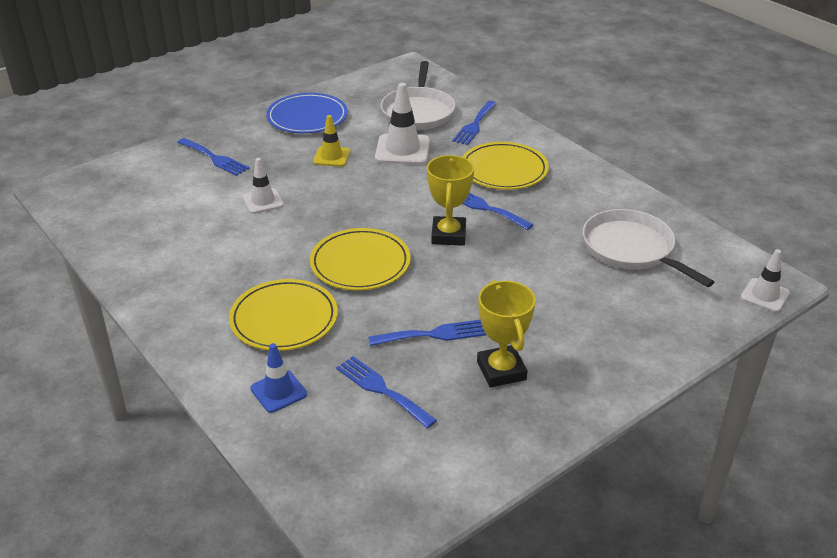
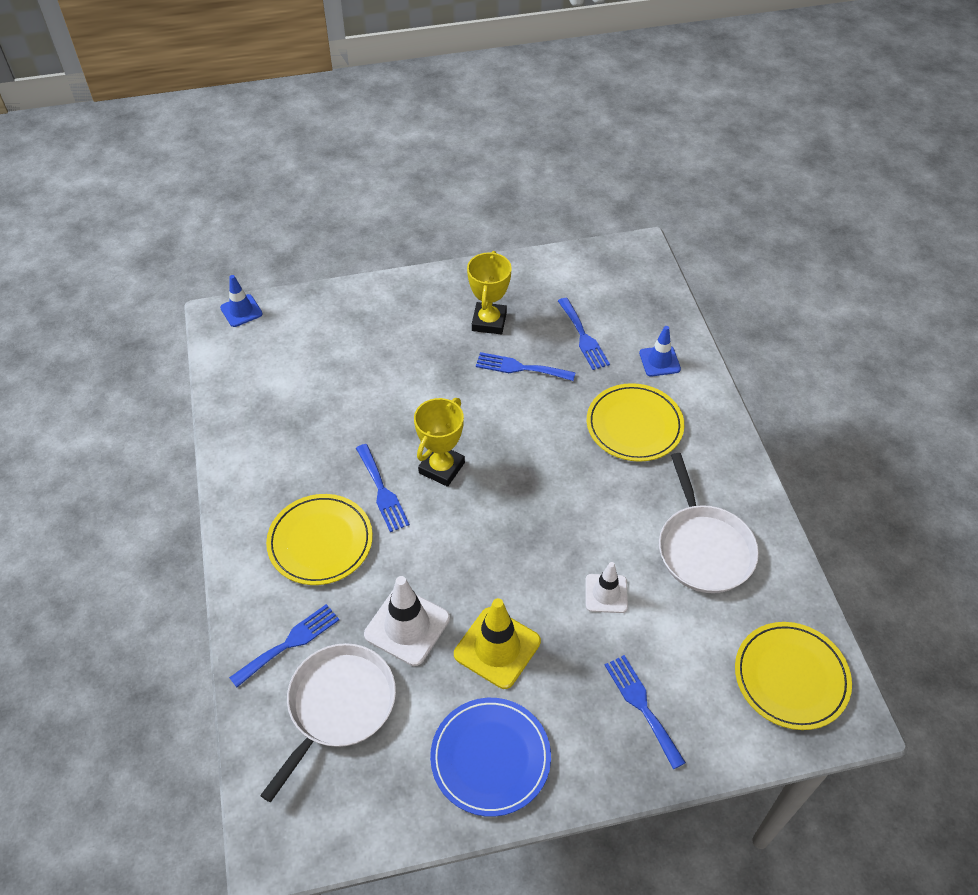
camera: 155 degrees left, 15 degrees up
(331, 157) = (497, 648): yellow traffic cone -> yellow traffic cone, size x1.59
(360, 263) = (542, 463): yellow plate -> yellow plate (791, 677)
(631, 249) = (295, 390): white pan -> white pan (703, 548)
(765, 295) = (241, 311): white traffic cone -> blue traffic cone

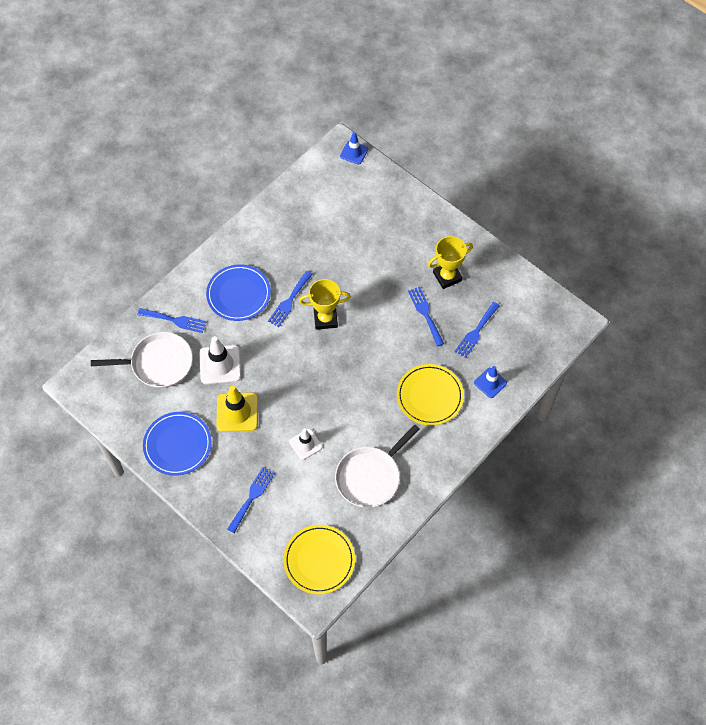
camera: 55 degrees right, 10 degrees up
(320, 542) = (238, 294): yellow plate -> blue plate

